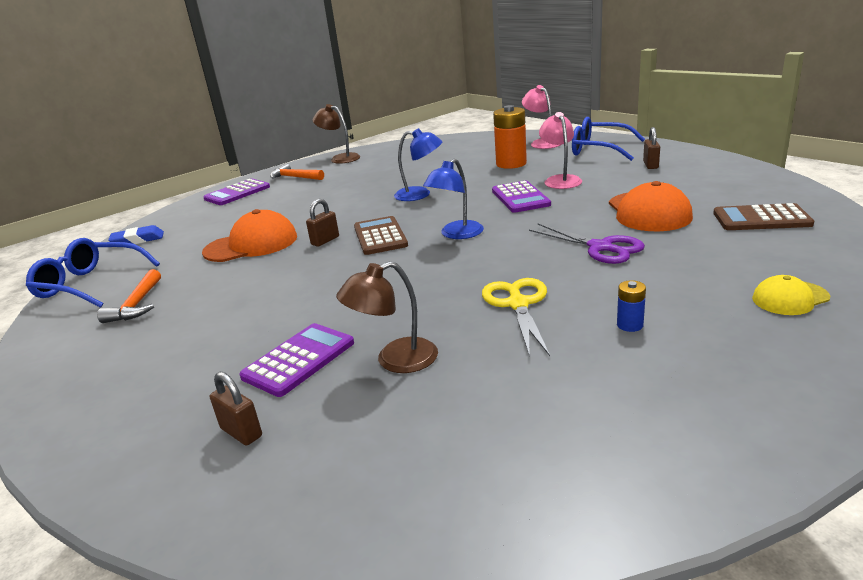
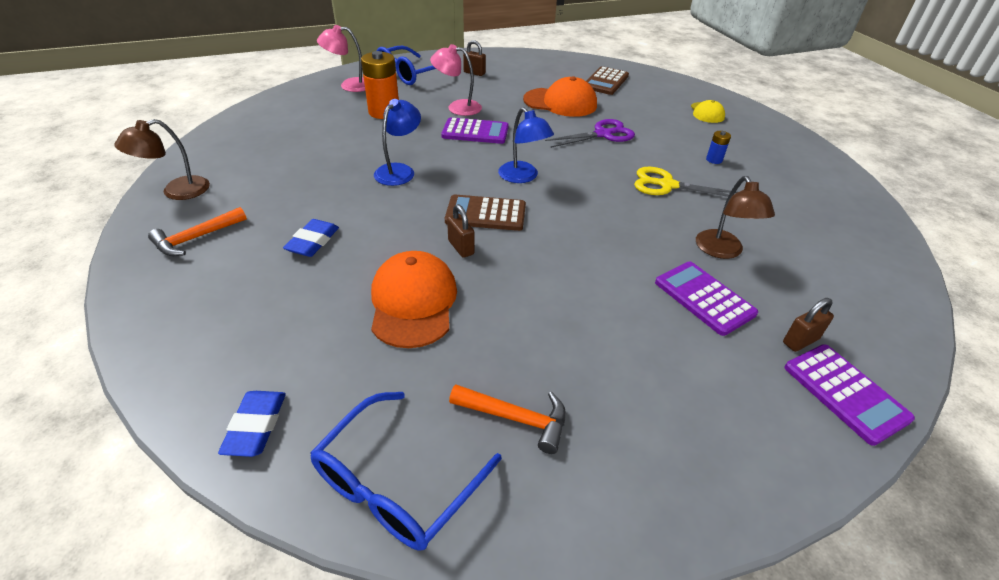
camera: 75 degrees left, 15 degrees up
(237, 193) = (179, 298): purple calculator -> purple calculator (845, 393)
(306, 201) = (313, 242): none -> blue eraser

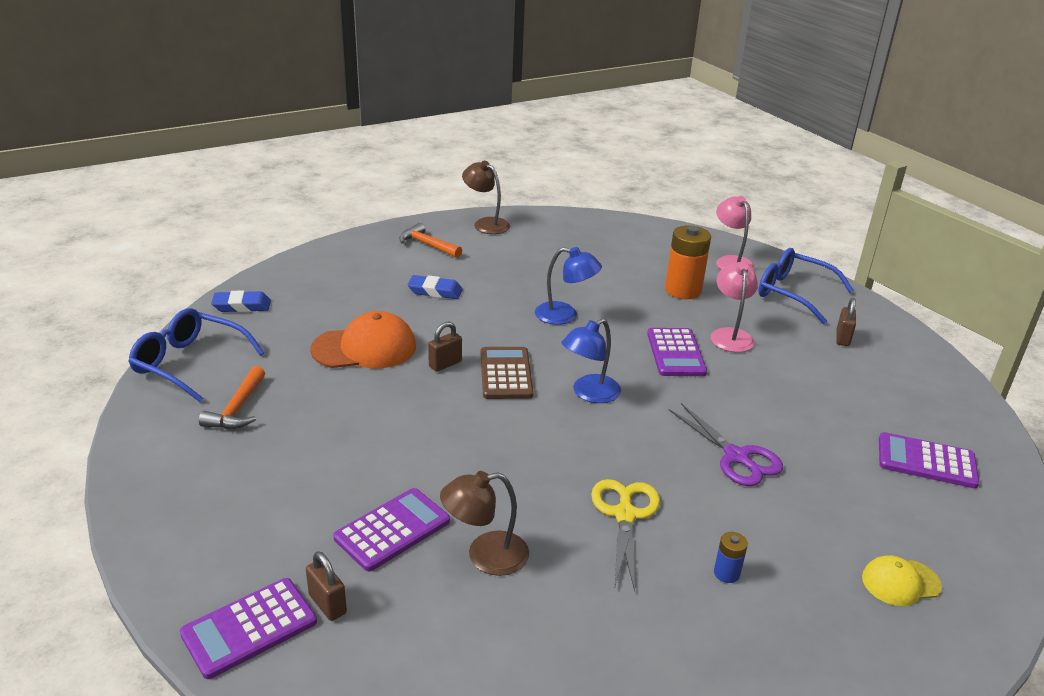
camera: 80 degrees right, 10 degrees down
(560, 102) = (809, 416): orange cap -> none
(605, 81) = (926, 461): brown calculator -> purple calculator

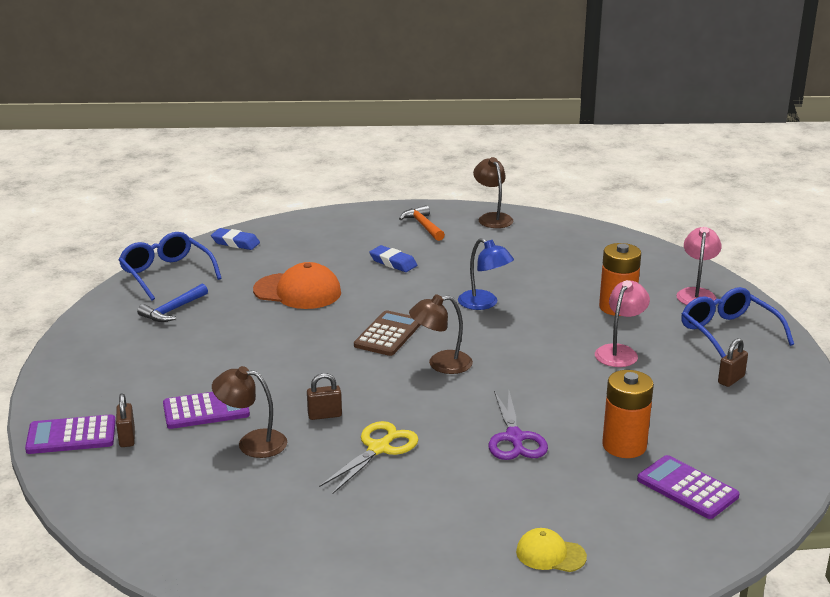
camera: 30 degrees right, 5 degrees down
(237, 408) = (173, 310): orange hammer -> blue hammer
(445, 364) = (347, 316): brown padlock -> brown padlock (324, 415)
(589, 393) = (441, 364): blue lamp -> brown lamp
(675, 353) = (551, 353): purple calculator -> none
(726, 573) = (415, 505): blue battery -> none
(834, 433) = (624, 446): none -> orange battery

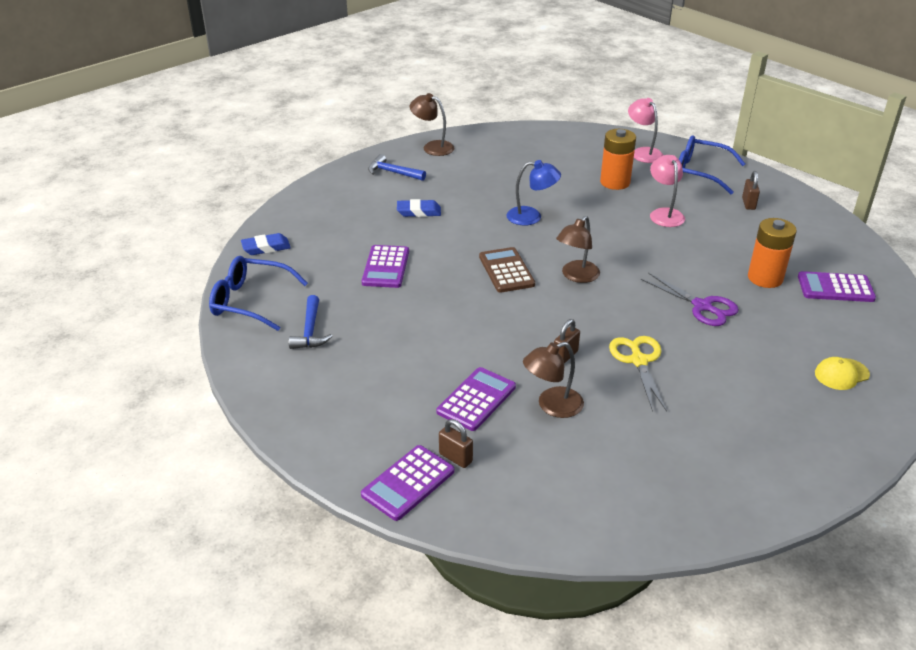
camera: 40 degrees left, 10 degrees up
(297, 291) = (386, 267): orange cap -> purple calculator
(423, 226) = (393, 172): orange hammer -> blue hammer

